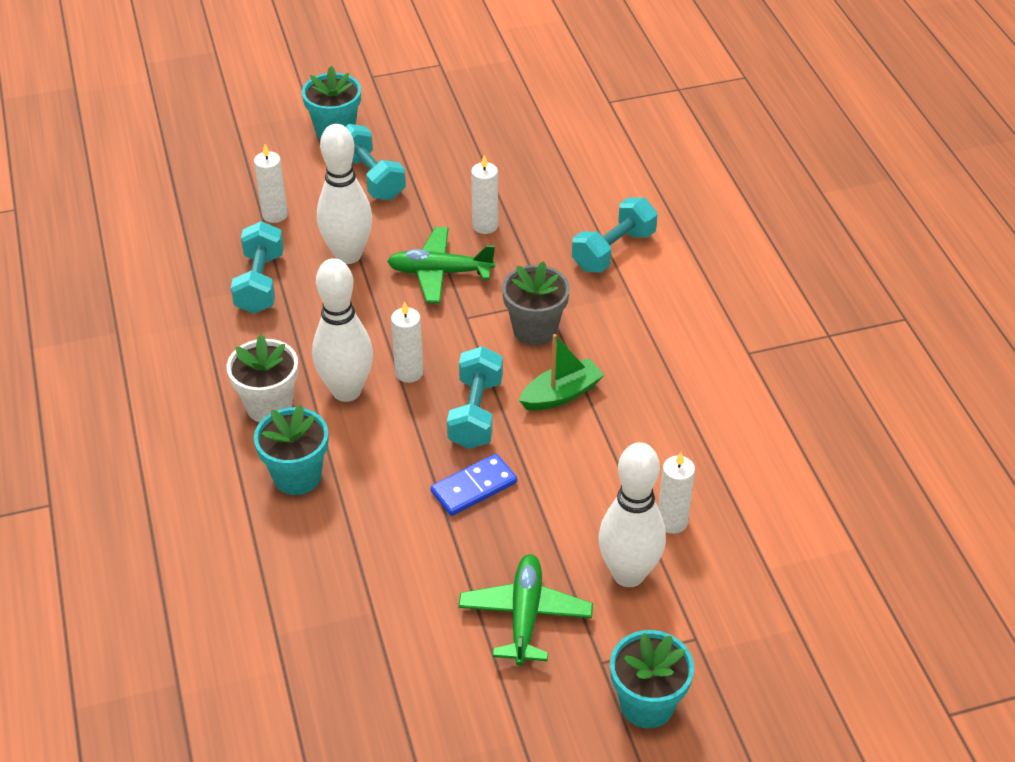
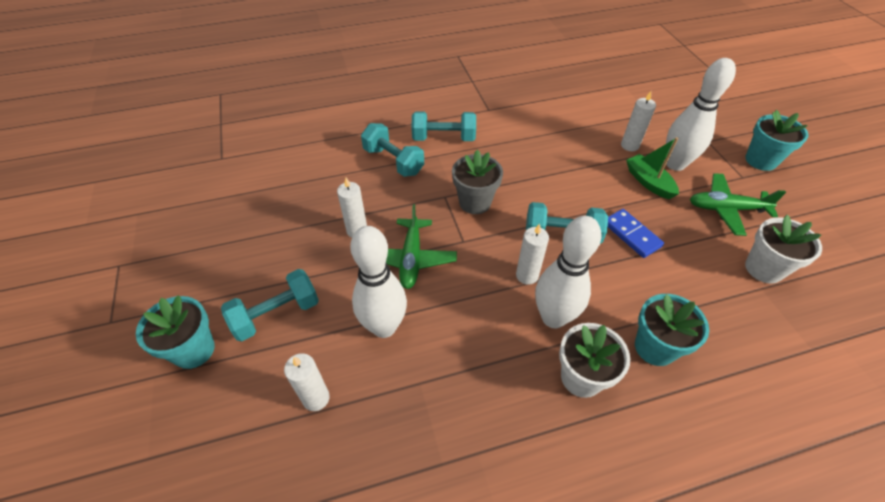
camera: 90 degrees left, 5 degrees up
(260, 283) = (420, 402): turquoise dumbbell -> turquoise dumbbell (444, 138)
(406, 626) = (763, 268): none -> white flower pot
(561, 394) = (536, 190): green boat -> green boat (648, 182)

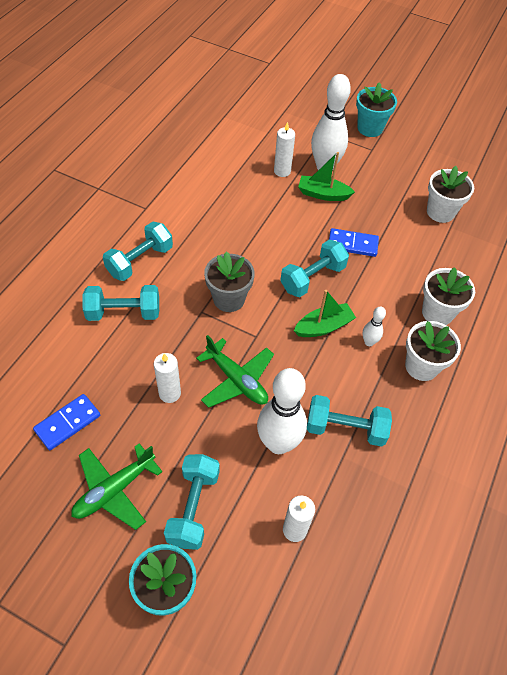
camera: 50 degrees left, 5 degrees up
(279, 199) = (68, 423): none -> blue domino
(448, 364) = (345, 428): none -> turquoise dumbbell
(527, 275) = (324, 326): white candle -> green boat
(553, 317) = (369, 342): white bowling pin -> white bowling pin, size x0.46
(655, 347) = (437, 313): turquoise flower pot -> white flower pot
(726, 209) = (385, 182): green plane -> green plane (114, 490)

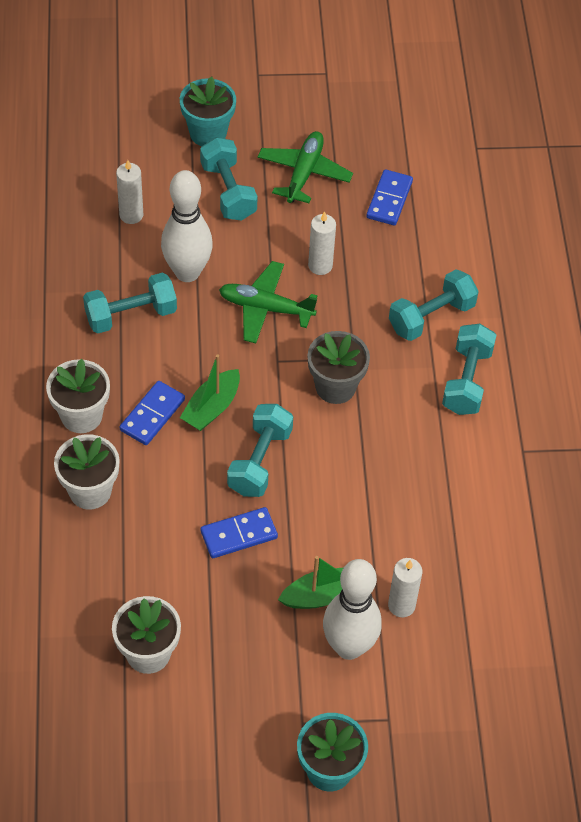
camera: 150 degrees right, 0 degrees up
(369, 342) = (152, 415): white bowling pin -> blue domino

